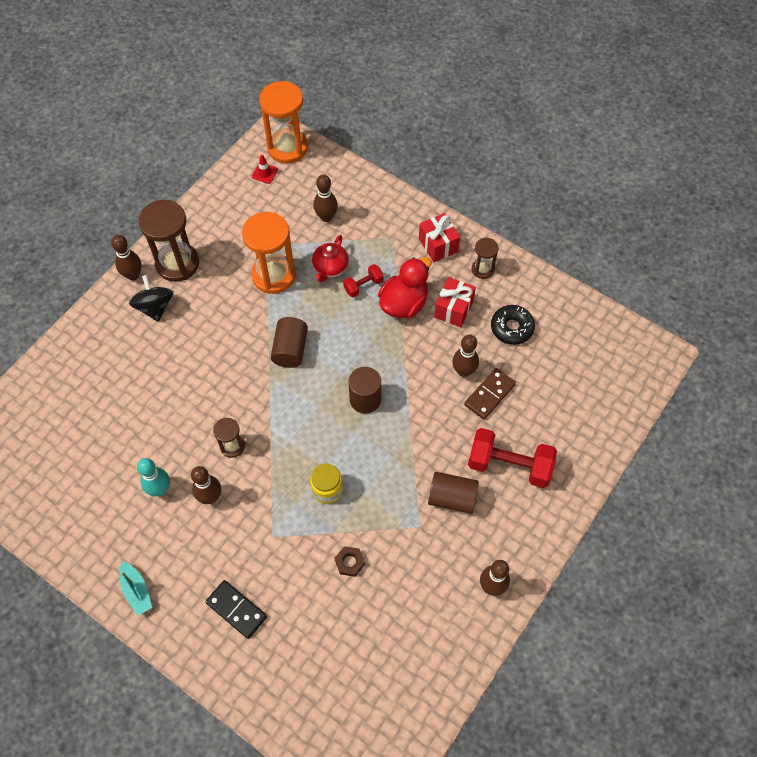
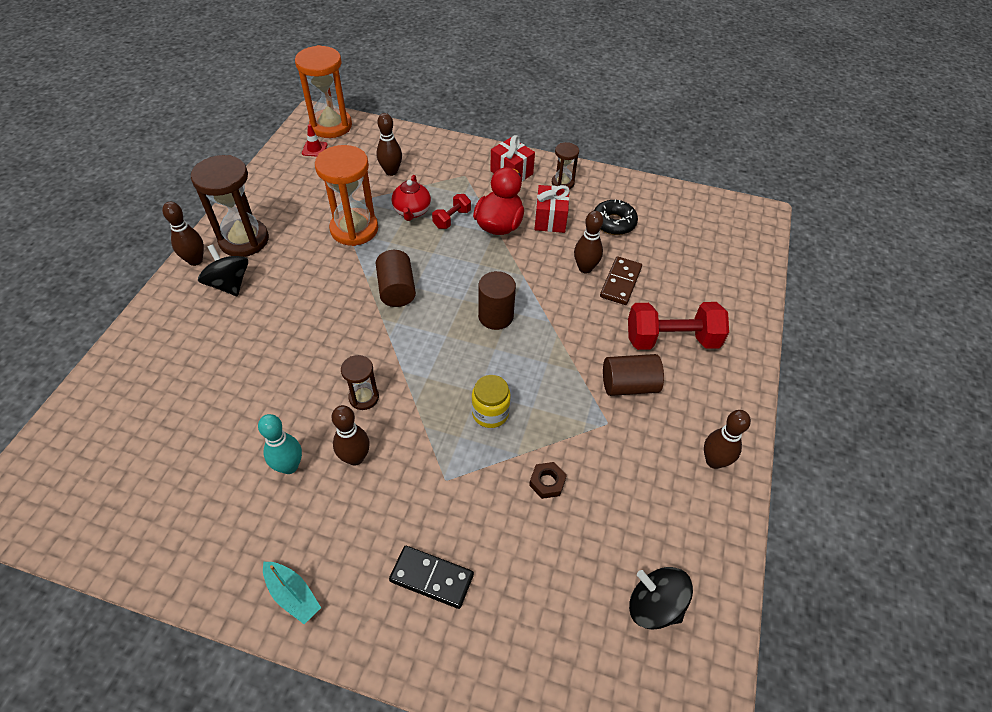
camera: 20 degrees left, 10 degrees down
(390, 683) = (654, 605): none -> black spinning top

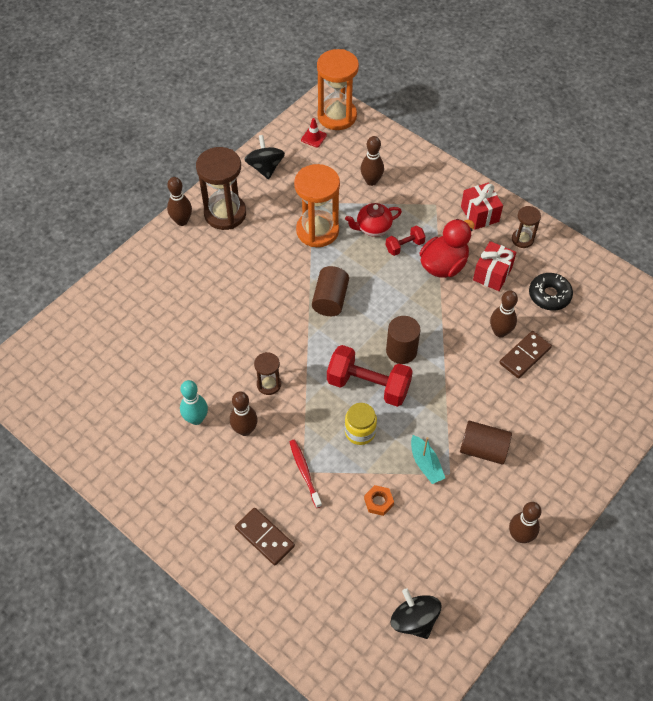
camera: 25 degrees right, 5 degrees up
(229, 284) = (201, 251): black spinning top -> black spinning top (265, 168)
(293, 595) = (168, 511): turquoise boat -> turquoise boat (426, 464)
(412, 212) = (373, 228): red teapot -> red teapot turned 45 degrees clockwise
(432, 578) = (264, 537): black domino -> brown domino
(447, 480) = (304, 472): none -> red toothbrush
(547, 482) = (378, 502): brown nut -> orange nut
(671, 340) = (541, 423): red dumbbell -> red dumbbell (368, 385)

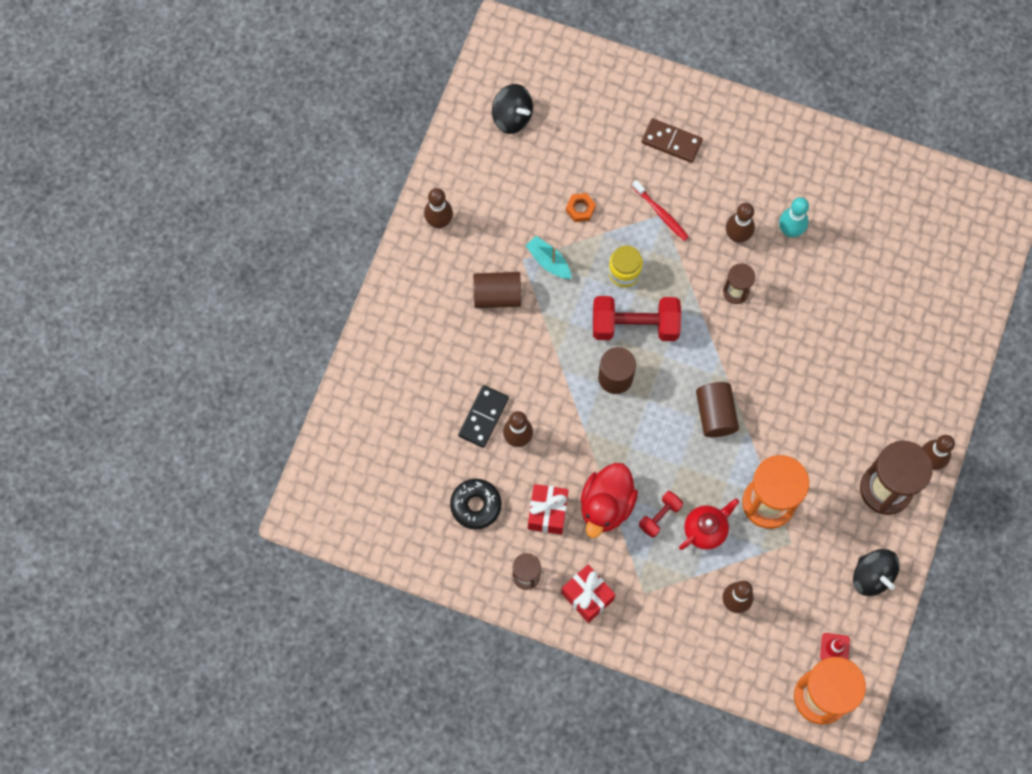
camera: 160 degrees right, 15 degrees up
(524, 356) = (483, 417): brown domino -> black domino

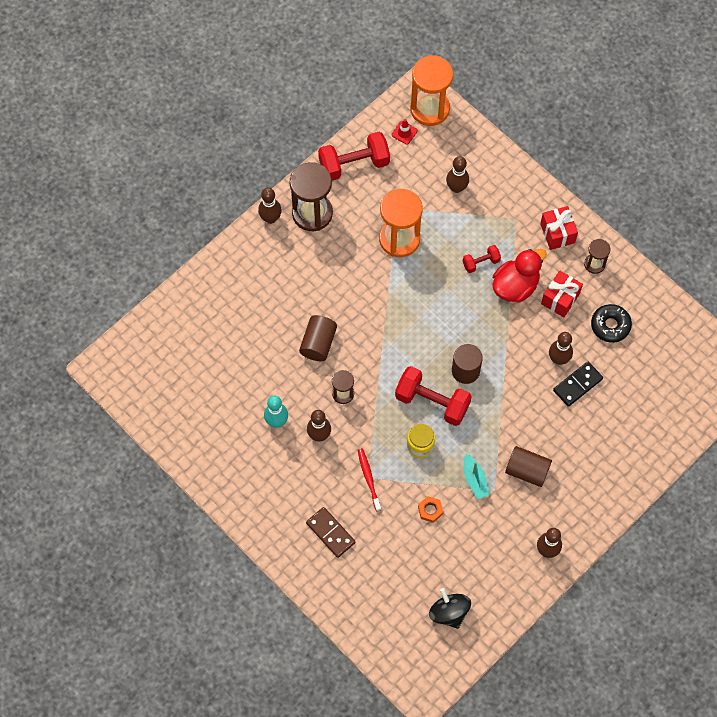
camera: 155 degrees left, 5 degrees down
(705, 530) = (453, 240): red teapot -> none
(715, 414) = (405, 313): brown cylinder -> brown cylinder (318, 343)
(872, 576) = (354, 164): black spinning top -> red dumbbell

